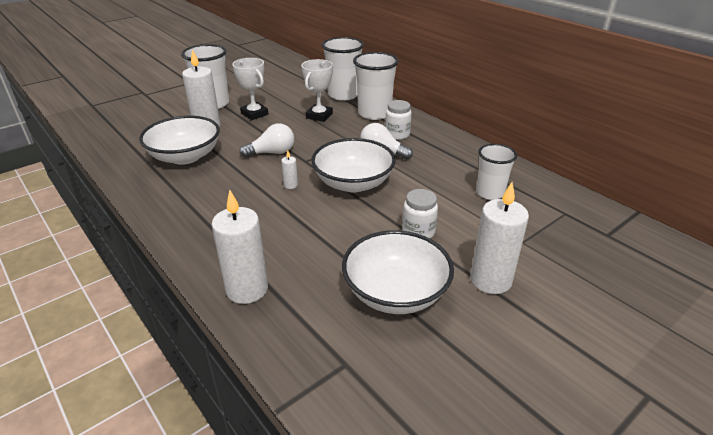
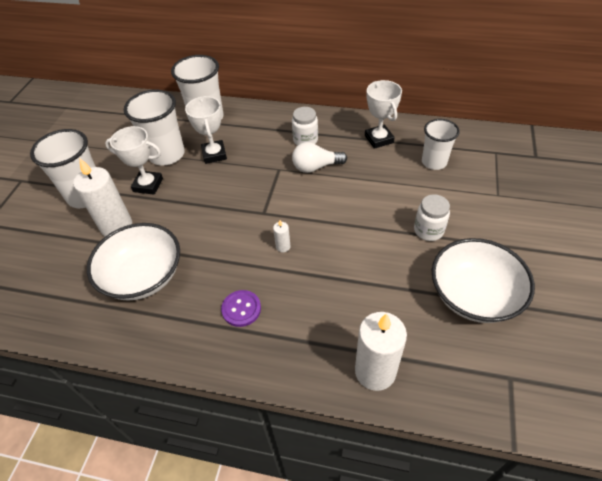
camera: 35 degrees left, 15 degrees up
(214, 203) = (241, 309): none -> purple button
(272, 153) = (223, 221): white light bulb -> none
(353, 183) = (330, 213): white bowl -> none
(374, 113) = (260, 126): white cup -> white cup (167, 155)
(460, 158) = (379, 139): none -> white trophy
(490, 280) = (514, 241): white candle -> none

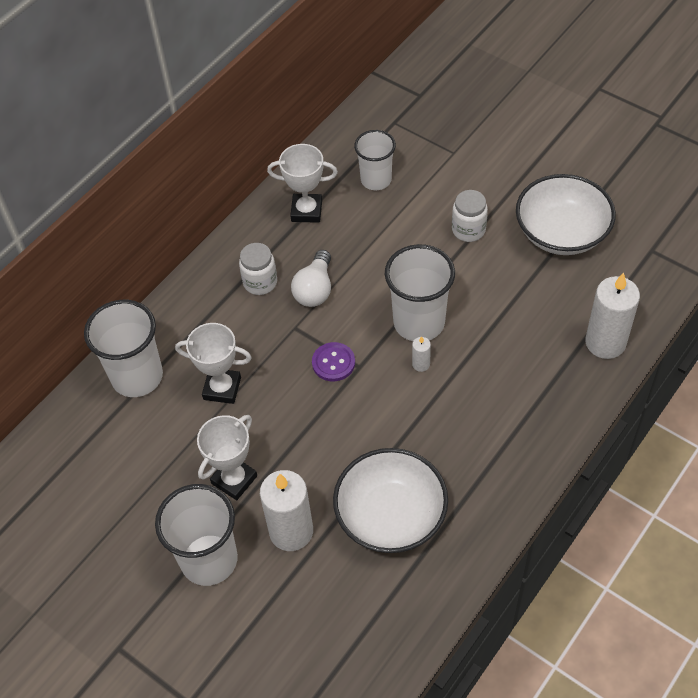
camera: 65 degrees left, 5 degrees up
(167, 155) = (185, 444): white cup -> white cup (419, 322)
(241, 309) = (485, 429): purple button -> purple button (333, 363)

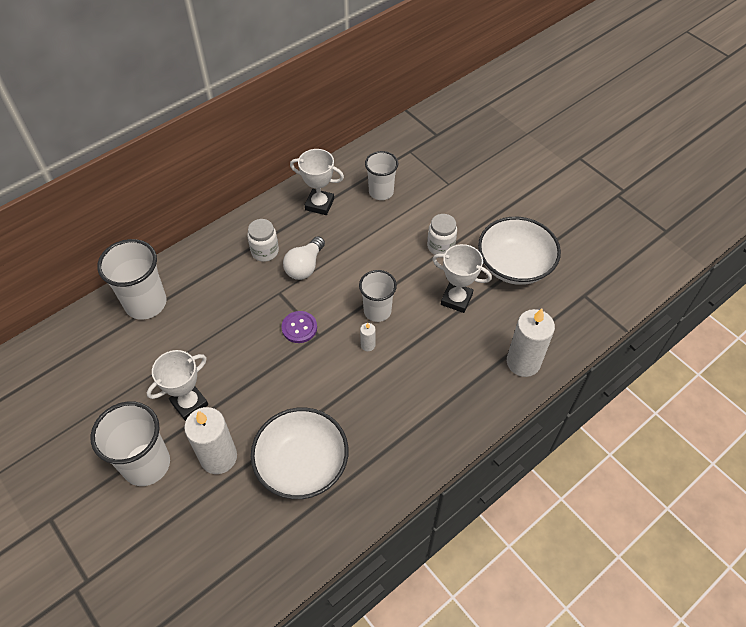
camera: 10 degrees right, 0 degrees up
(222, 388) = (206, 328): white trophy -> white trophy (456, 299)
(419, 322) = (377, 311): white cup -> white cup, size x0.66

